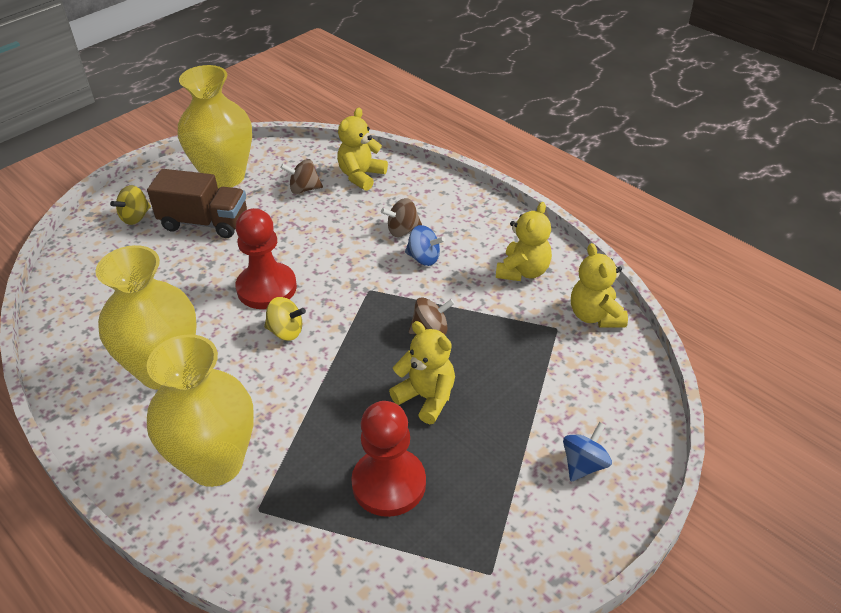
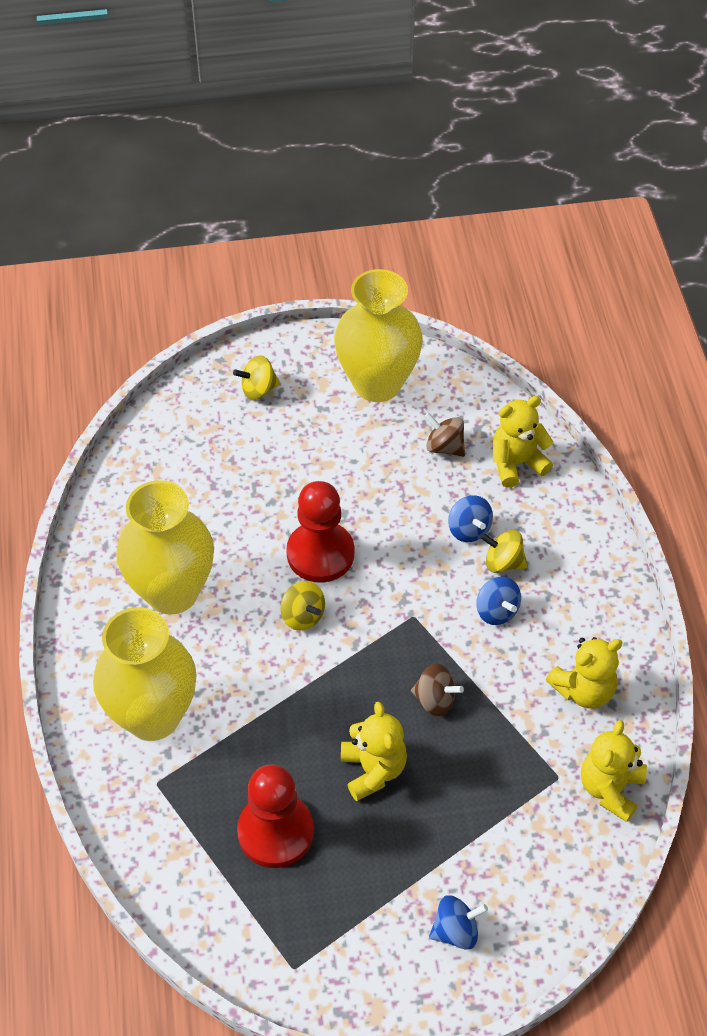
camera: 35 degrees right, 10 degrees up
(204, 222) = (318, 435): brown truck -> none
(362, 224) = (469, 529): none -> blue spinning top
(402, 230) = (503, 562): brown spinning top -> yellow spinning top

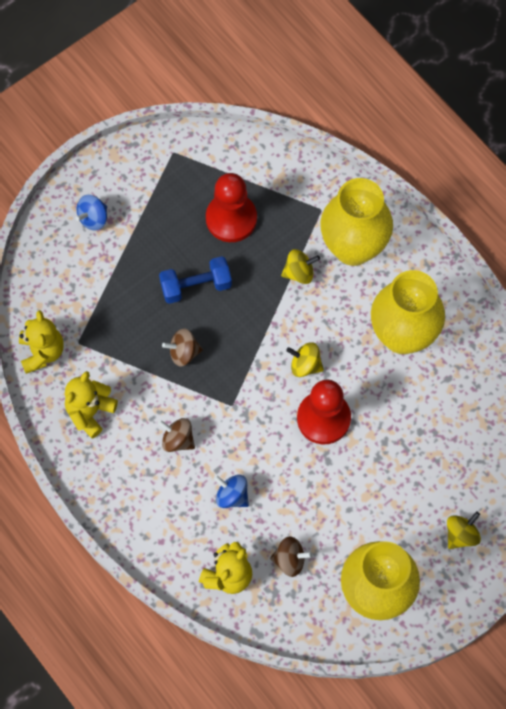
camera: 150 degrees right, 15 degrees up
(373, 770) = (196, 286): yellow teddy bear -> blue dumbbell
(496, 611) = (177, 440): blue spinning top -> brown spinning top
(503, 562) = (193, 481): yellow spinning top -> yellow spinning top (299, 272)

